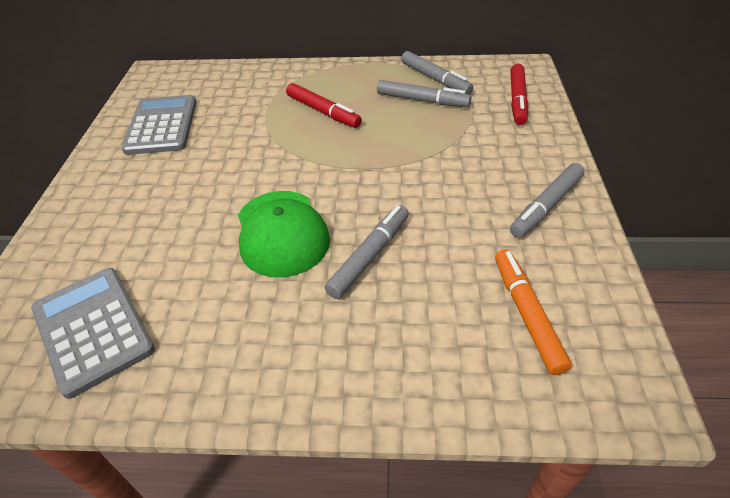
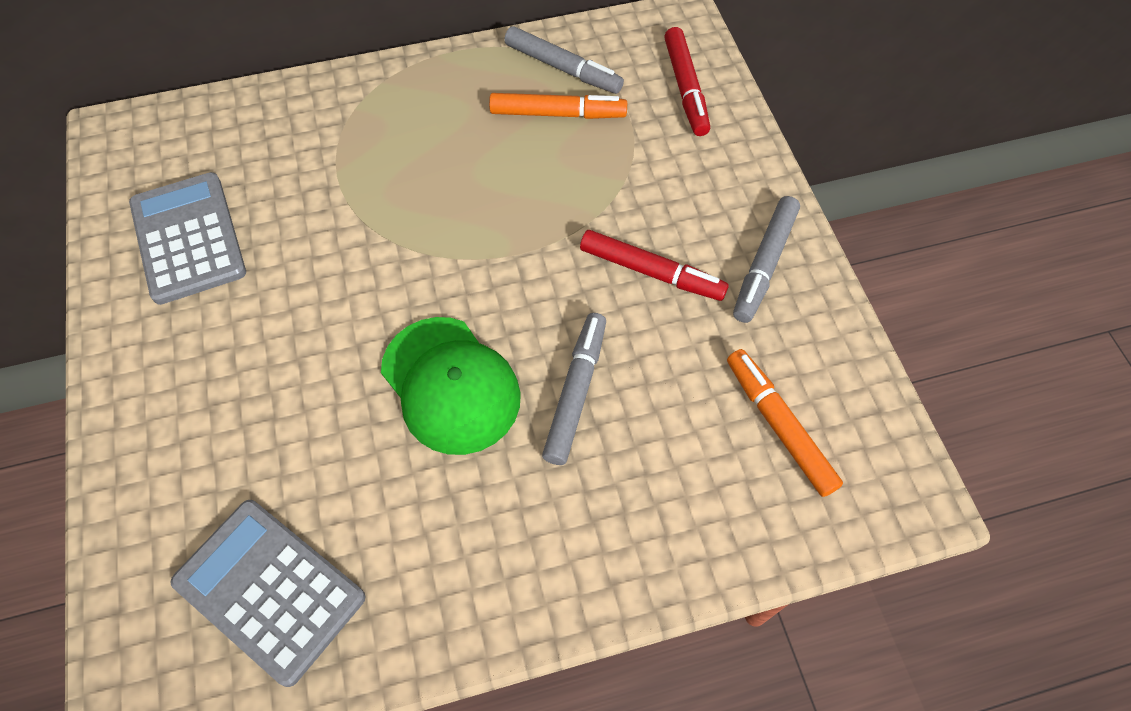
camera: 20 degrees left, 15 degrees up
(323, 112) = (424, 162): red marker -> red marker (651, 272)
(422, 100) = (558, 114): grey marker -> orange marker

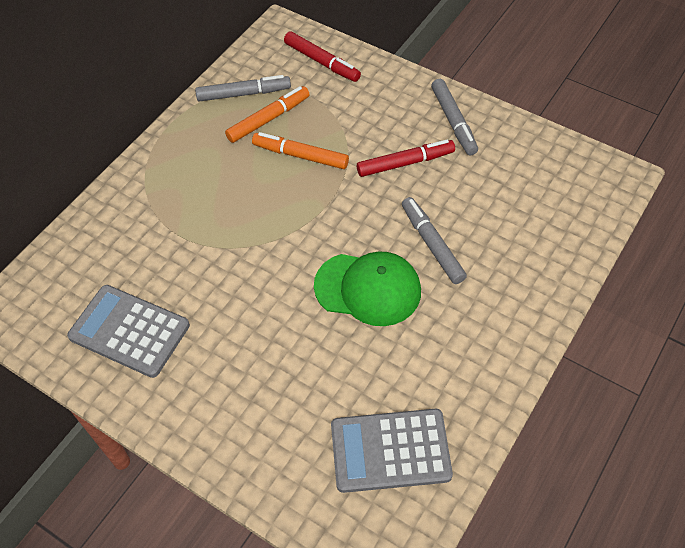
camera: 40 degrees left, 5 degrees down
(779, 425) = (537, 188): orange marker -> orange marker (300, 155)

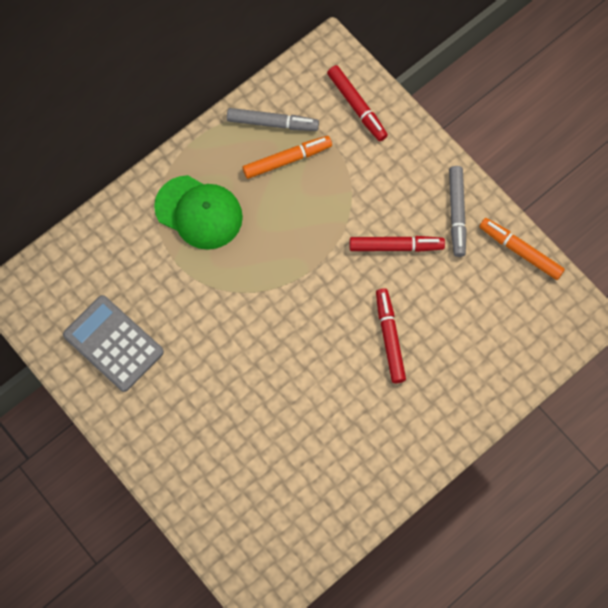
camera: 15 degrees right, 15 degrees up
(300, 155) = (304, 210): orange marker -> orange marker (520, 251)
(368, 289) = (320, 364): green cap -> green cap (199, 212)
(390, 450) = (291, 511): grey calculator -> none
(432, 244) = (389, 338): grey marker -> red marker

